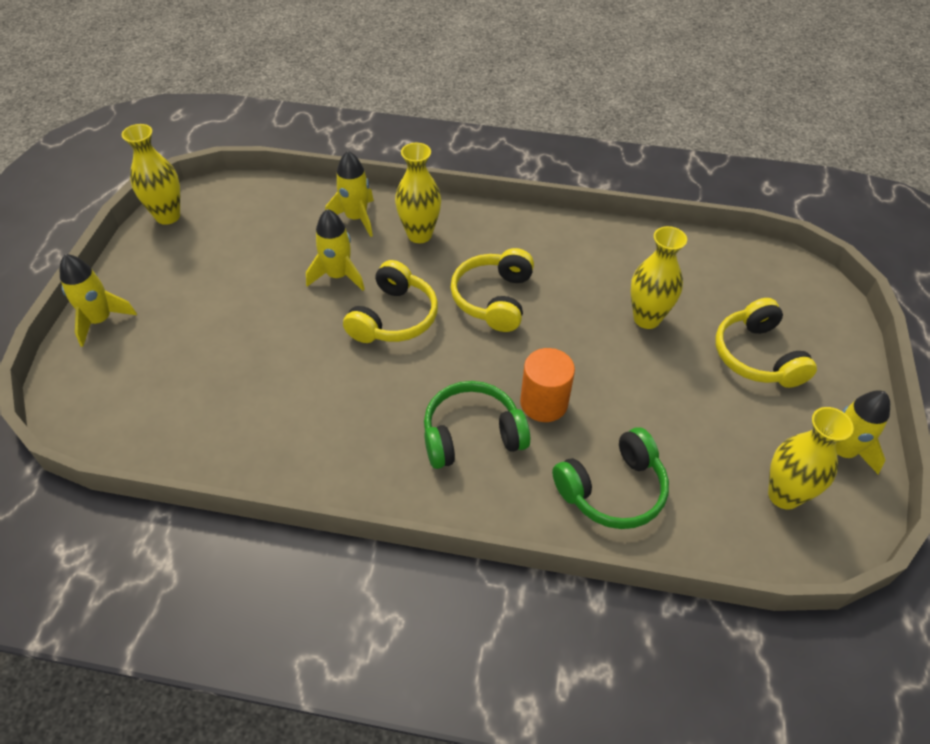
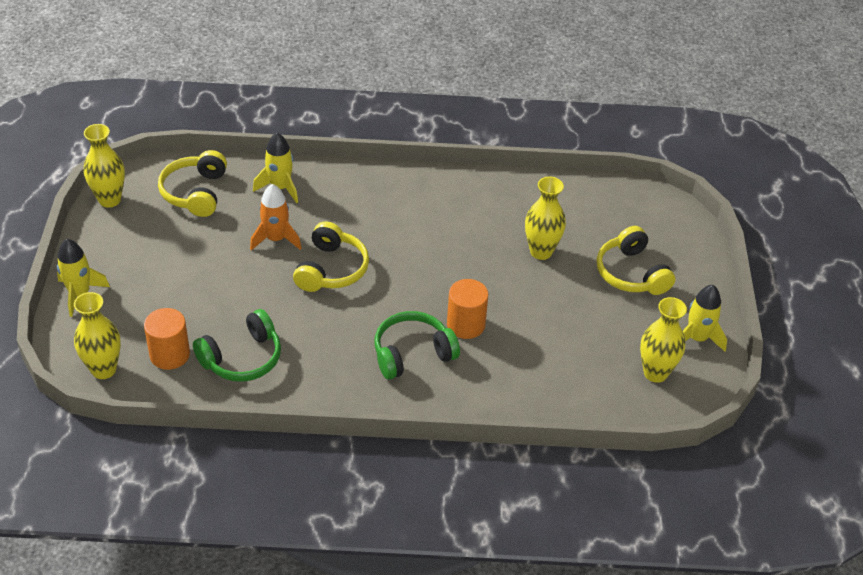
camera: 10 degrees left, 5 degrees down
(179, 406) = (170, 354): none -> orange cylinder
(338, 276) = (276, 239): yellow rocket -> orange rocket
(419, 235) = (339, 198): yellow vase -> yellow vase (103, 369)
(493, 299) = (412, 247): yellow headphones -> yellow headphones (195, 192)
(612, 490) = (527, 382): green headphones -> green headphones (242, 358)

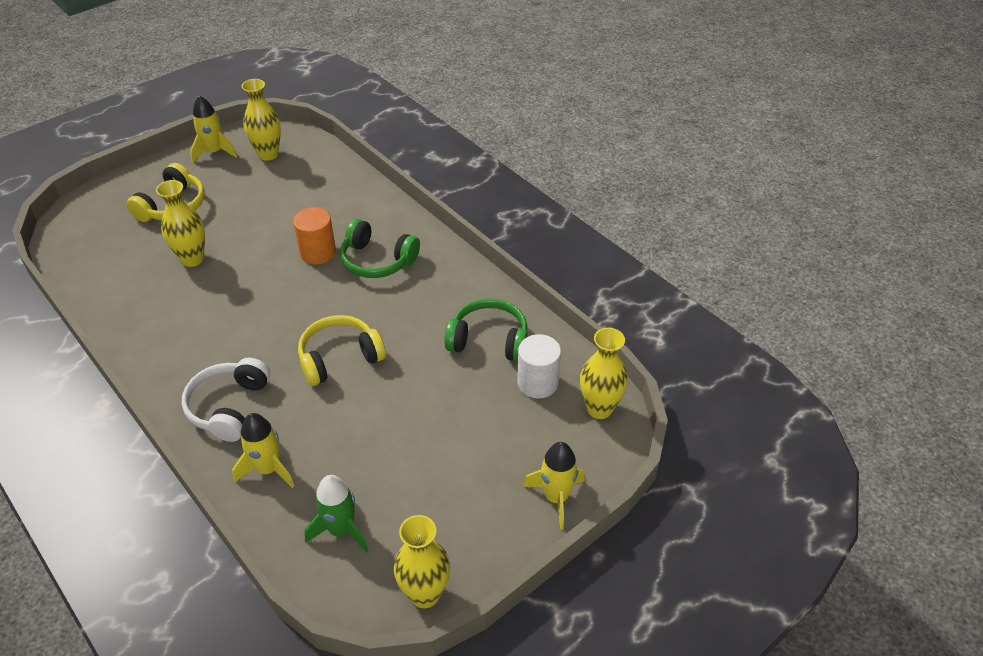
camera: 130 degrees left, 0 degrees up
(170, 354) = (537, 383): orange cylinder -> white cylinder
(195, 192) = (341, 530): yellow headphones -> green rocket
(276, 239) = (341, 419): orange rocket -> none
(355, 196) = (229, 407): none -> white headphones

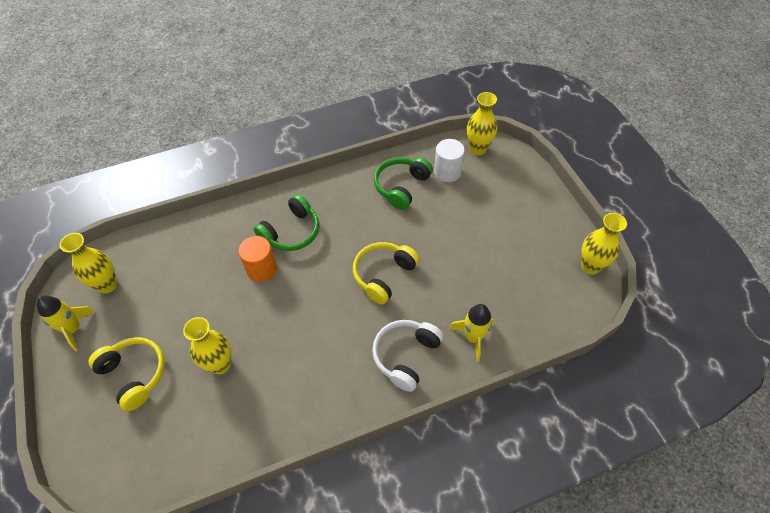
camera: 70 degrees left, 10 degrees up
(229, 407) = (406, 356): white headphones -> white headphones turned 90 degrees clockwise
(339, 358) = (383, 275): yellow headphones -> yellow headphones turned 45 degrees clockwise
(341, 530) = (535, 301): green rocket -> none
(556, 497) = (537, 187): yellow rocket -> none

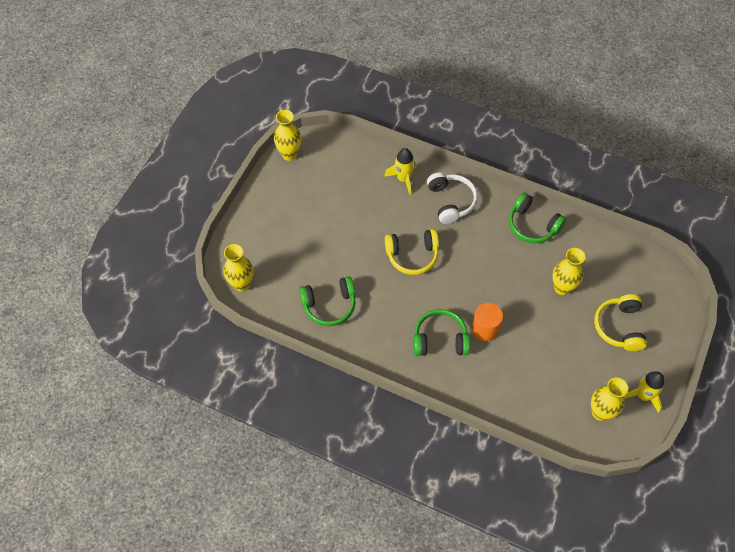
camera: 135 degrees left, 5 degrees up
(303, 406) = (532, 225): none -> green headphones
(406, 356) = (451, 201): white headphones -> white headphones turned 90 degrees counterclockwise
(447, 172) = (285, 287): white cylinder -> none

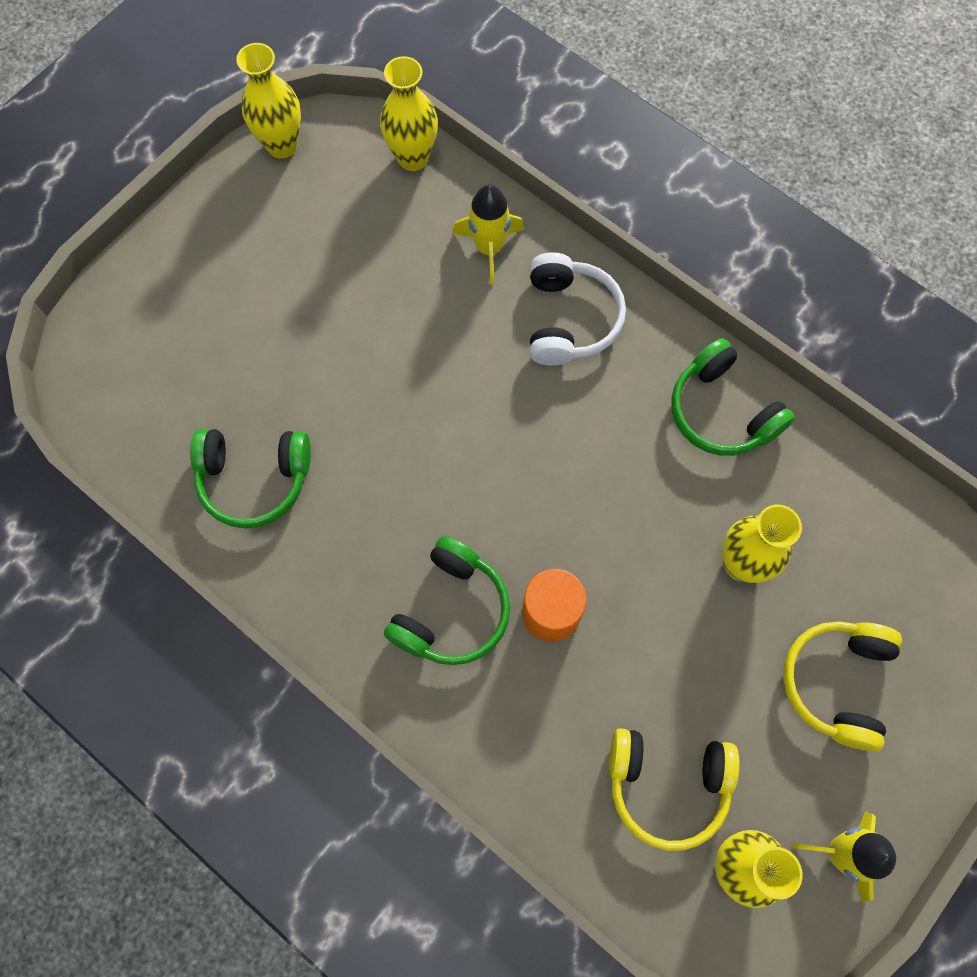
camera: 15 degrees right, 10 degrees up
(242, 284) = (99, 392): yellow vase -> yellow vase (413, 158)
(412, 255) = (454, 415): yellow headphones -> yellow headphones (667, 785)
(440, 339) = (451, 611): green headphones -> green headphones turned 105 degrees clockwise

